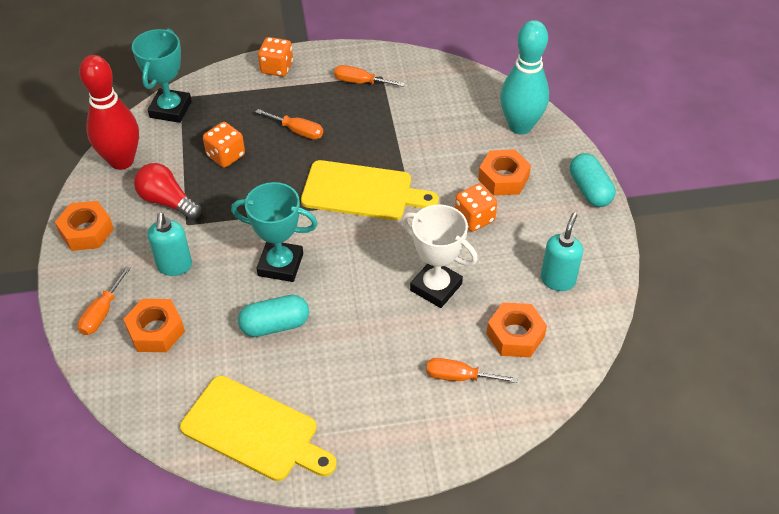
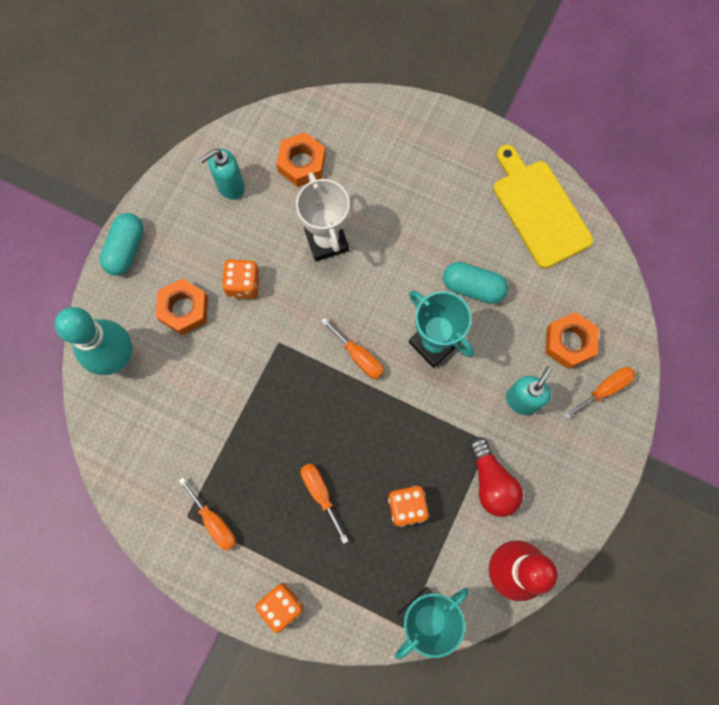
camera: 145 degrees left, 25 degrees up
(86, 231) = (581, 493): orange nut -> none
(362, 191) = (314, 377): yellow cutting board -> none
(459, 377) = (368, 158): orange screwdriver -> orange screwdriver (359, 356)

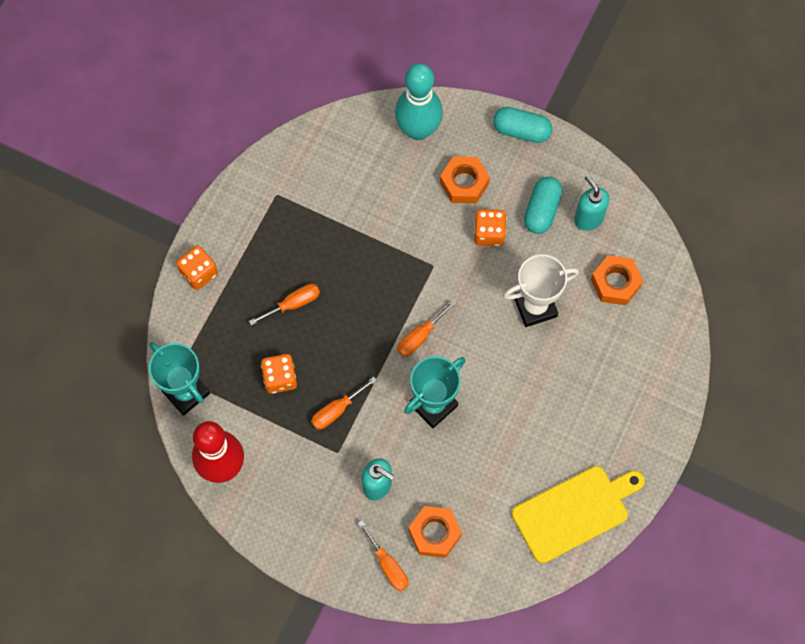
camera: 90 degrees right, 5 degrees down
(214, 522) = (271, 216): orange screwdriver -> orange screwdriver (336, 410)
(473, 287) = (490, 443): turquoise capsule -> turquoise capsule (542, 210)
(491, 482) = (300, 454): red light bulb -> none

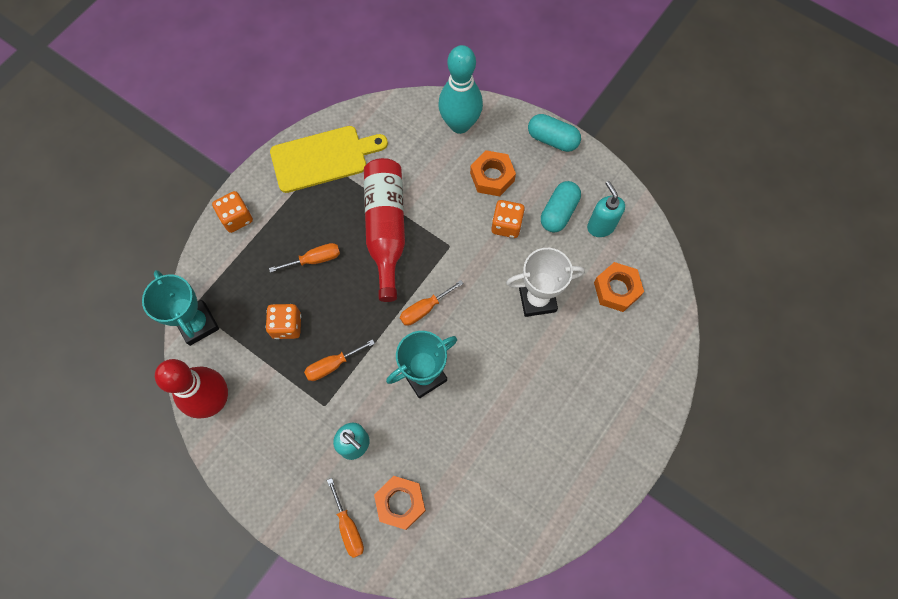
camera: 10 degrees right, 0 degrees up
(362, 258) = (386, 229): none -> red bottle
(574, 511) = (541, 506): yellow cutting board -> yellow cutting board (323, 158)

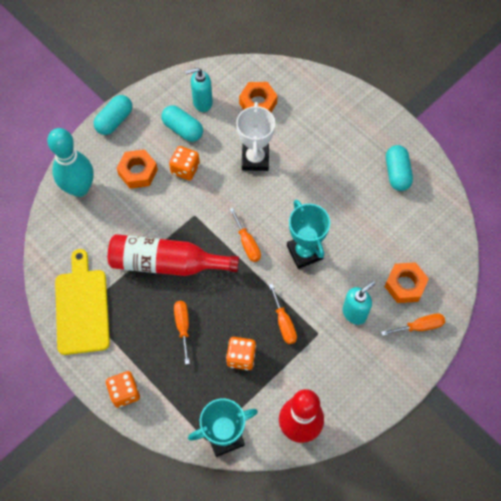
camera: 80 degrees left, 5 degrees down
(555, 476) = (397, 173): none -> turquoise capsule

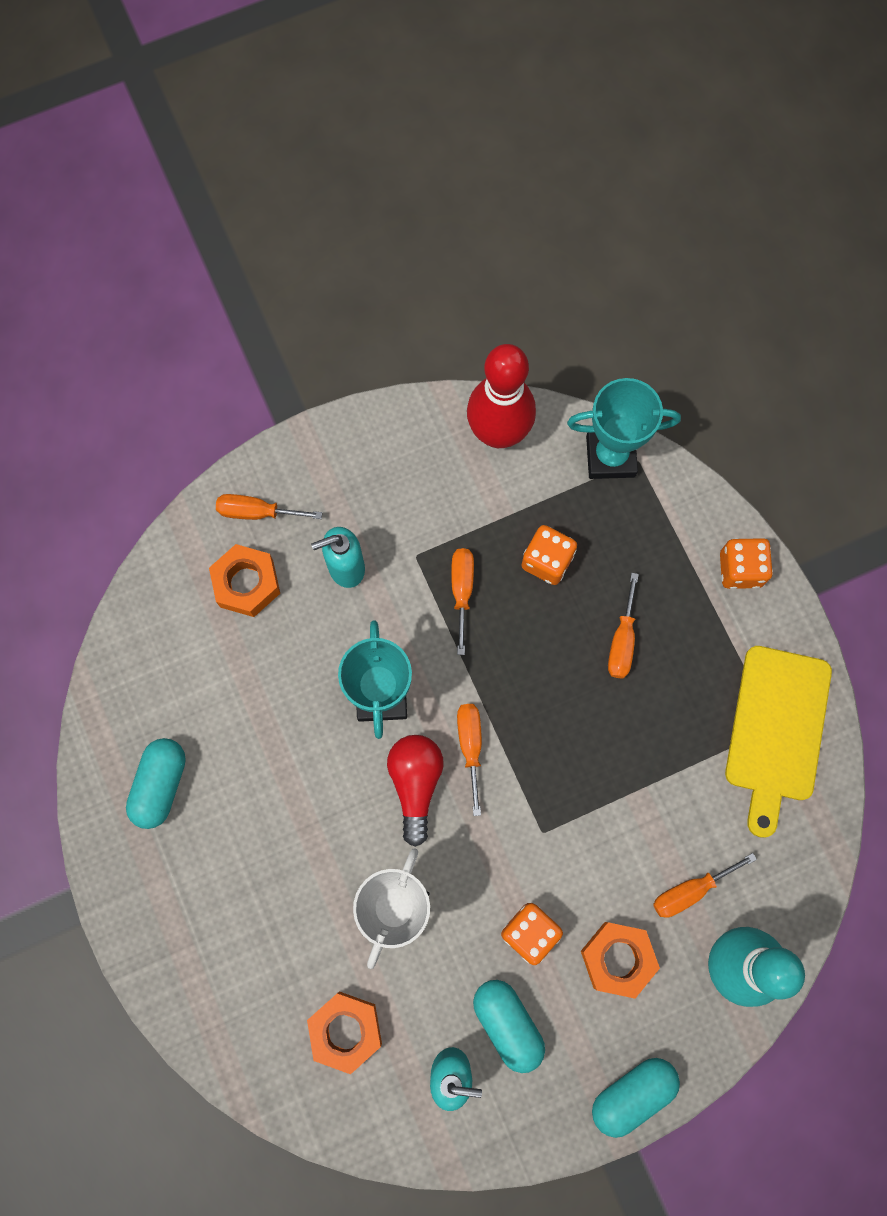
camera: 160 degrees left, 10 degrees up
(109, 213) = (690, 890): none -> orange screwdriver
(167, 263) = (616, 759): red bottle -> none
(268, 216) = (415, 784): none -> red light bulb

